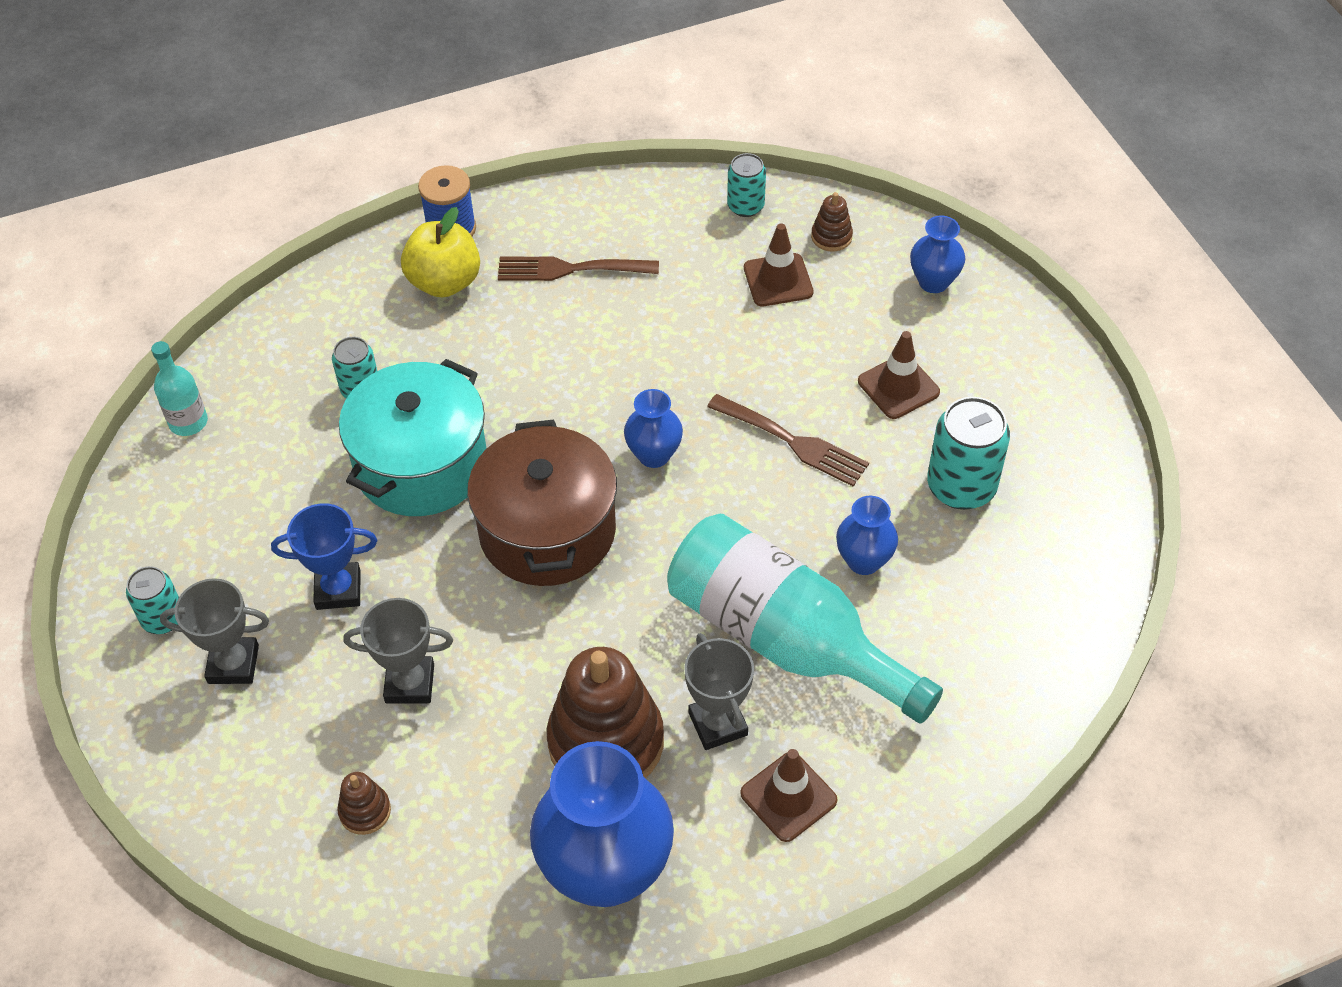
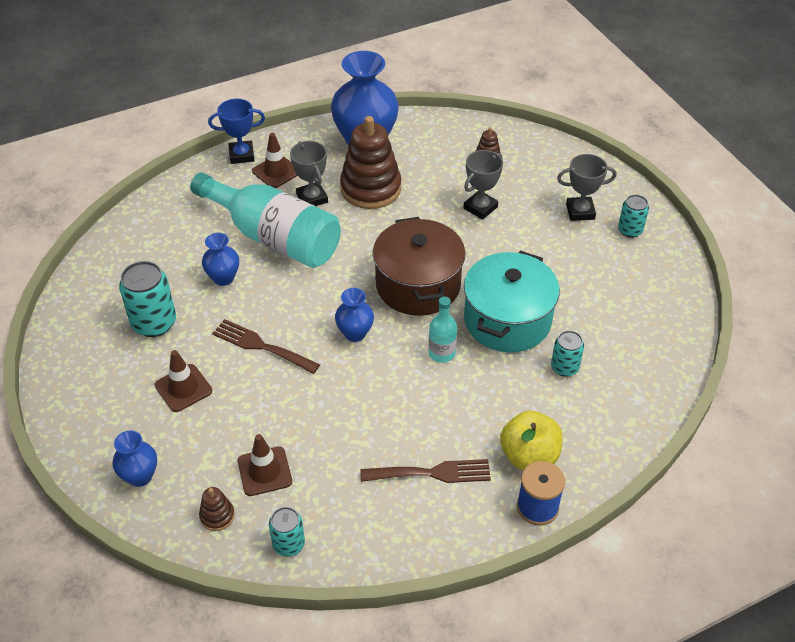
camera: 175 degrees right, 5 degrees down
(188, 422) = (673, 339): turquoise bottle -> turquoise bottle (441, 353)
(338, 590) = (535, 249): blue trophy -> blue trophy (241, 155)
(410, 683) = (480, 208): grey trophy -> grey trophy turned 45 degrees counterclockwise

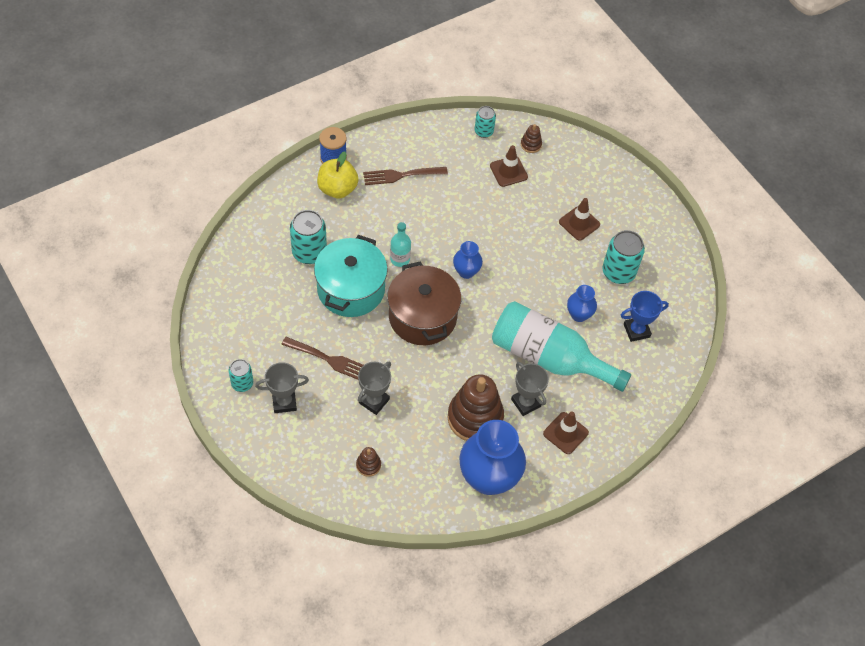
camera: 170 degrees right, 10 degrees up
(140, 476) = (586, 165): blue vase -> none
(241, 155) = (603, 452): blue trophy -> blue trophy (636, 330)
(261, 346) = (533, 258): brown fork -> brown fork (329, 359)
(564, 367) = (309, 252): turquoise can -> turquoise can, size x1.66

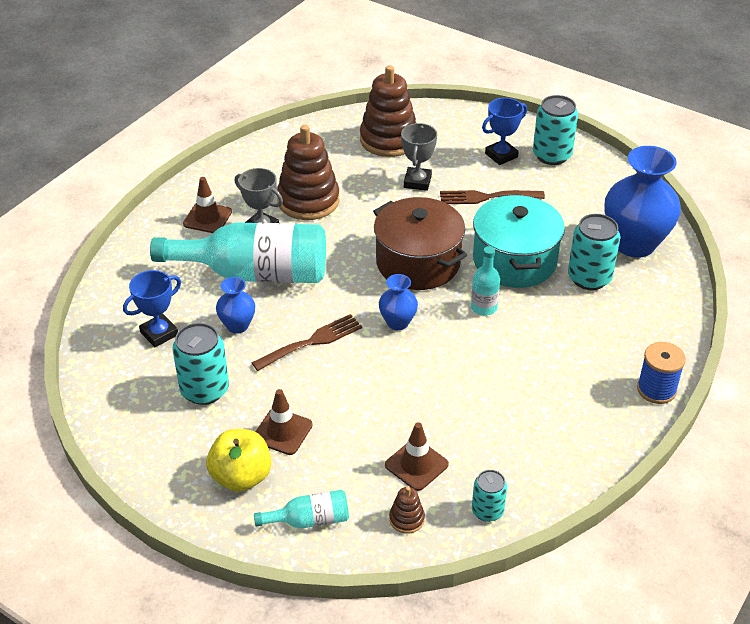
camera: 160 degrees right, 15 degrees down
(242, 383) = (552, 155): turquoise can -> turquoise can, size x1.66
(284, 402) = (501, 155): grey trophy -> blue trophy
(337, 189) = (618, 355): yellow apple -> yellow apple (241, 477)
(368, 465) = (389, 140): brown stacking toy -> brown stacking toy, size x2.30
(401, 175) = (555, 402): brown fork -> brown fork (312, 342)
(488, 478) = (270, 164): blue vase -> blue vase (634, 244)
(585, 165) = (309, 520): none -> turquoise bottle

